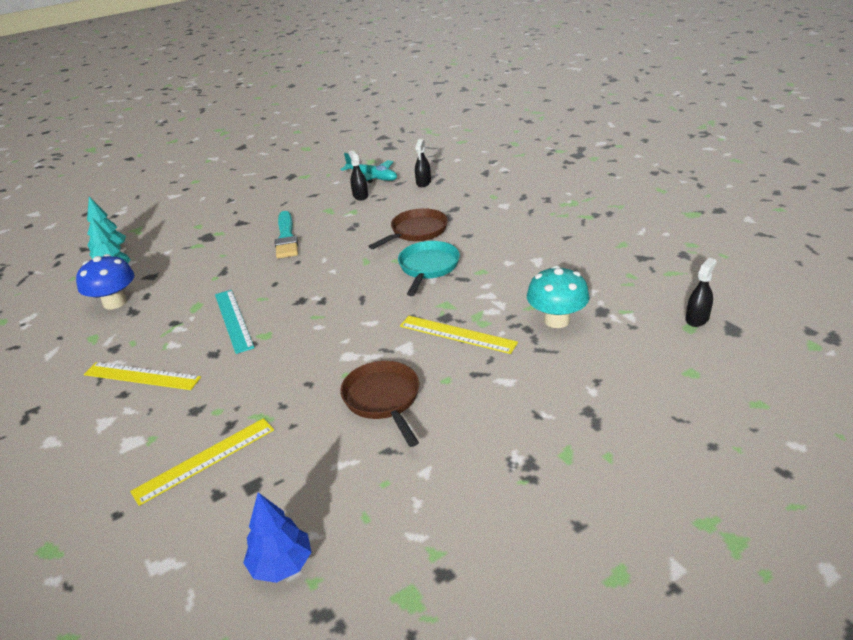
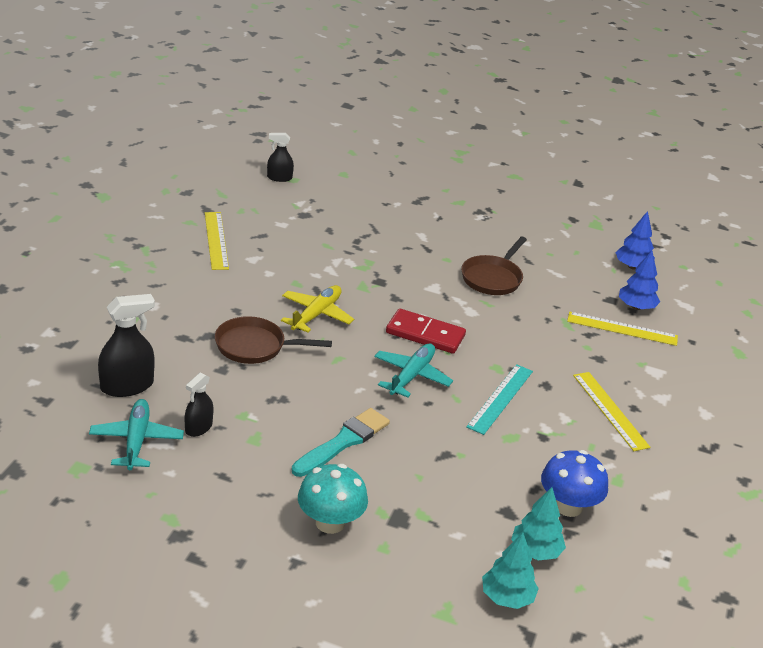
camera: 135 degrees left, 0 degrees up
(217, 502) = (636, 307): none -> blue tree
(309, 286) = (411, 376): none -> turquoise plane
(347, 314) = (425, 334): none -> red domino
(423, 183) = (127, 386): black spray bottle -> black spray bottle, size x1.64
(428, 267) = (316, 315): turquoise pan -> yellow plane
(457, 334) = (394, 269): yellow ruler -> yellow ruler (216, 240)
(556, 320) = (334, 231): turquoise mushroom -> turquoise mushroom (330, 522)

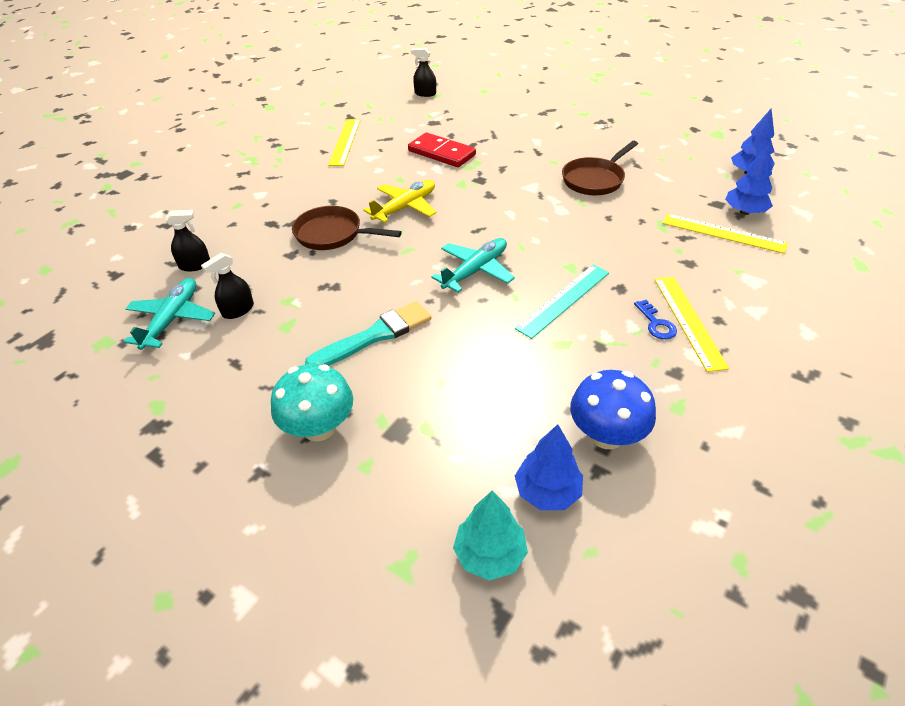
camera: 20 degrees right, 10 degrees up
(127, 386) = (195, 265): black spray bottle -> black spray bottle, size x0.61
(425, 334) = (506, 230): red domino -> red domino (441, 153)
(535, 551) = (547, 492): turquoise tree -> blue tree
(584, 414) = (656, 324): none -> blue key

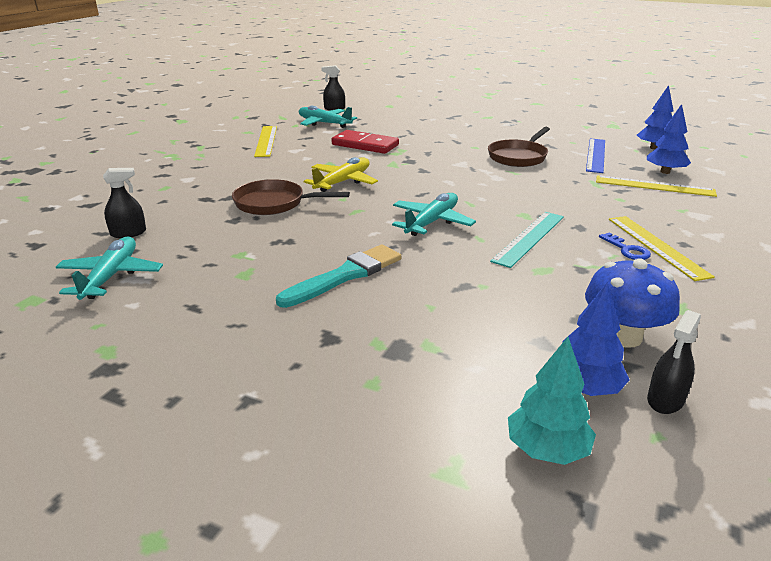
camera: 10 degrees left, 15 degrees down
(238, 310) = (186, 265): black spray bottle -> black spray bottle (665, 400)
(319, 427) = (308, 354): turquoise mushroom -> none
(409, 117) = (324, 123): none -> turquoise plane
(679, 181) = (596, 155): none -> blue ruler

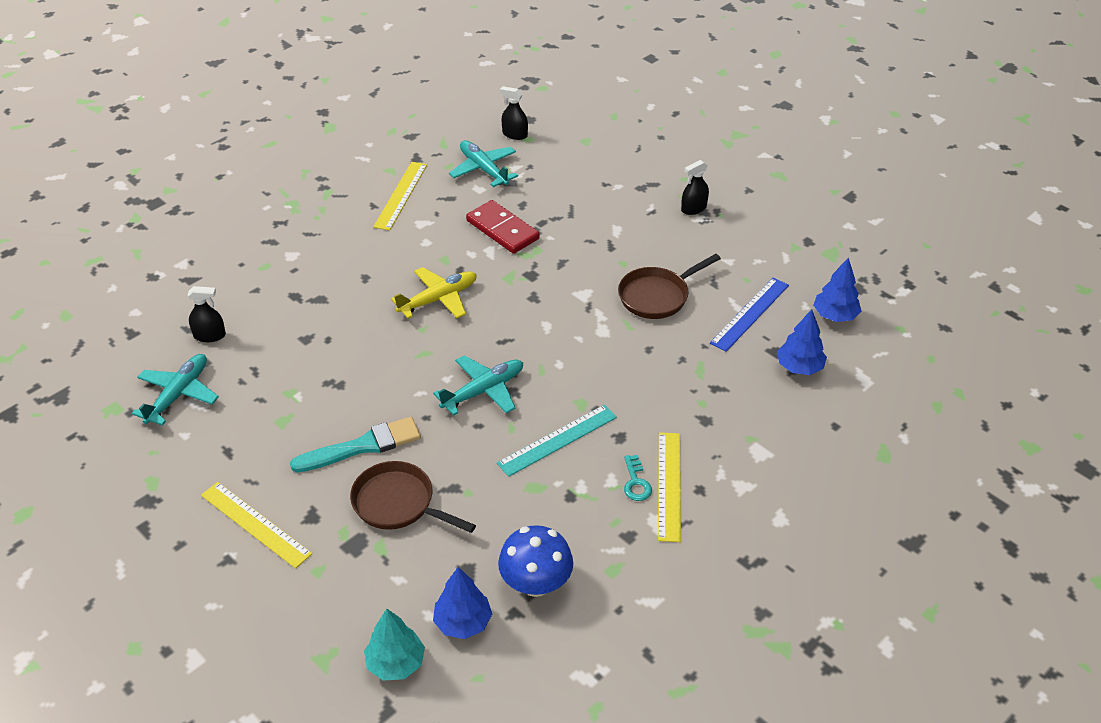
camera: 20 degrees right, 15 degrees up
(274, 203) = (354, 321): brown pan -> brown pan (398, 503)
(627, 250) = (636, 482): blue key -> turquoise key
(654, 186) = (761, 390): yellow ruler -> yellow ruler (255, 524)
(665, 400) = (512, 651): black spray bottle -> black spray bottle (693, 208)

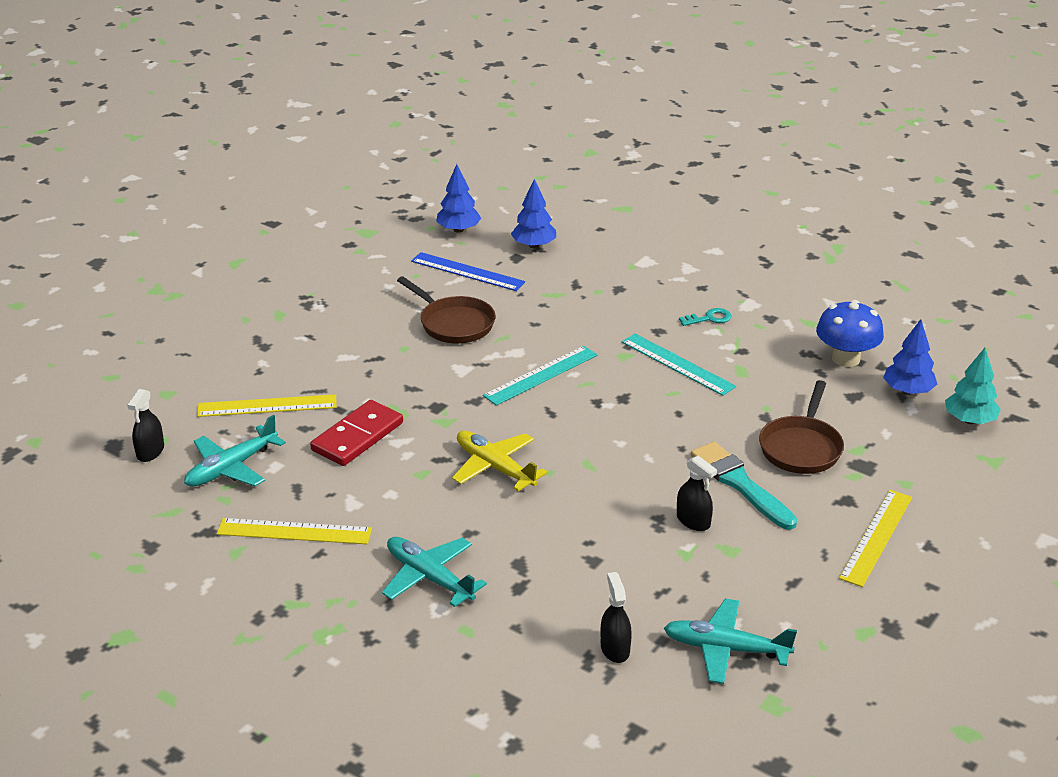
camera: 100 degrees left, 10 degrees down
(483, 391) = (630, 416): turquoise plane -> turquoise plane (430, 578)
(561, 342) = (541, 375): none -> turquoise ruler
(669, 485) = (704, 302): yellow ruler -> yellow ruler (267, 406)
(693, 208) = (301, 310): black spray bottle -> black spray bottle (693, 521)

